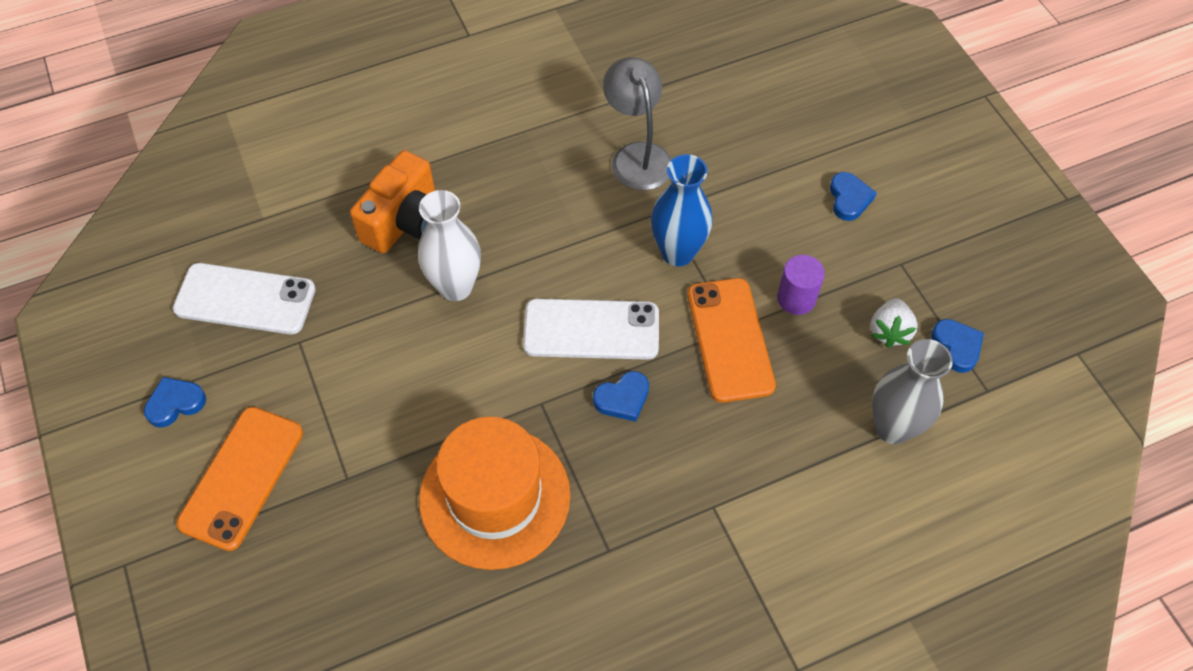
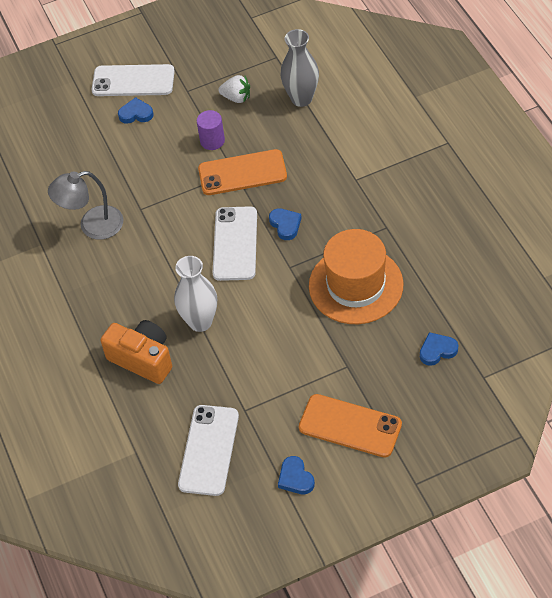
camera: 85 degrees left, 5 degrees down
(677, 252) = (175, 201): blue vase -> none
(916, 193) = (133, 81): none -> white phone
(957, 346) = (247, 68): blue heart -> blue heart (437, 350)

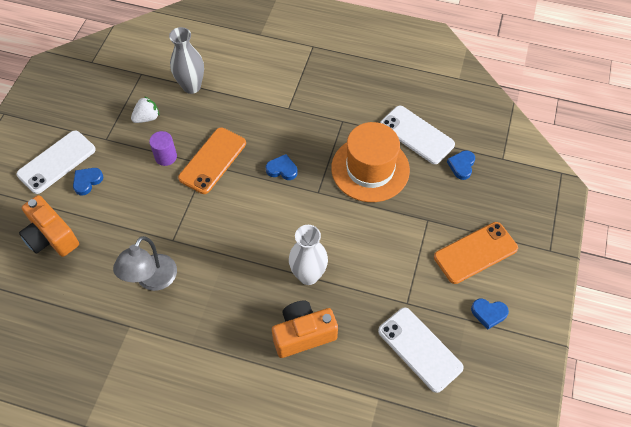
camera: 55 degrees left, 5 degrees up
(66, 135) = (51, 237): none -> orange camera
(235, 244) = (266, 207): white phone -> white phone (416, 135)

